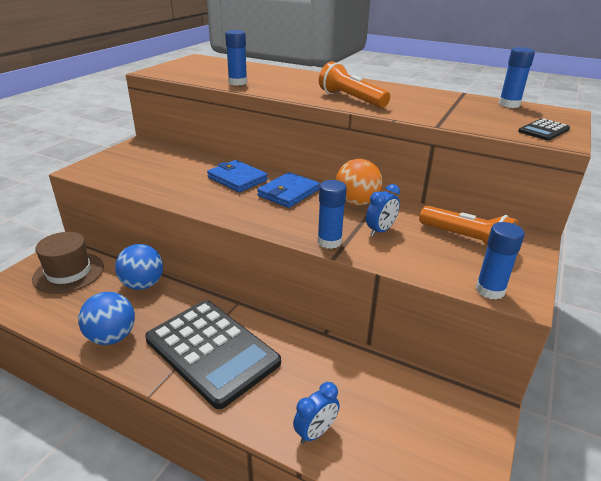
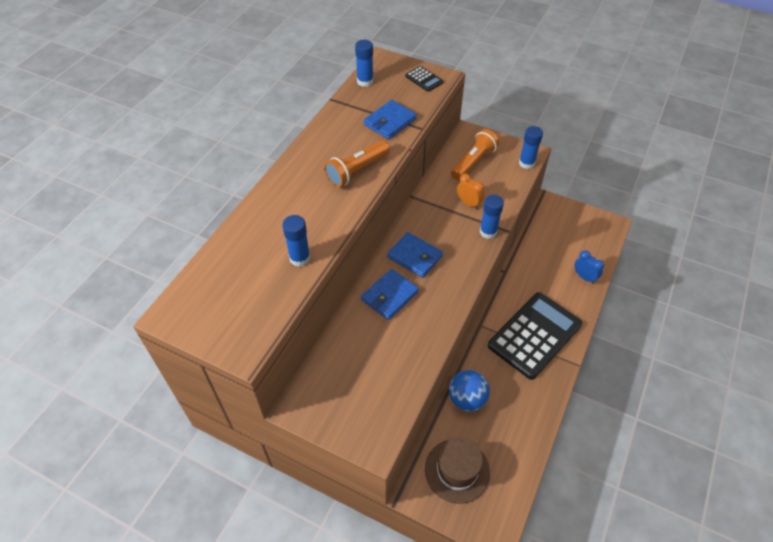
camera: 90 degrees left, 20 degrees up
(112, 337) = (533, 404): blue ball -> none
(356, 202) = (427, 213): orange ball -> none
(380, 231) = (468, 203): blue clock -> orange clock
(440, 112) = (390, 122): none -> blue wallet

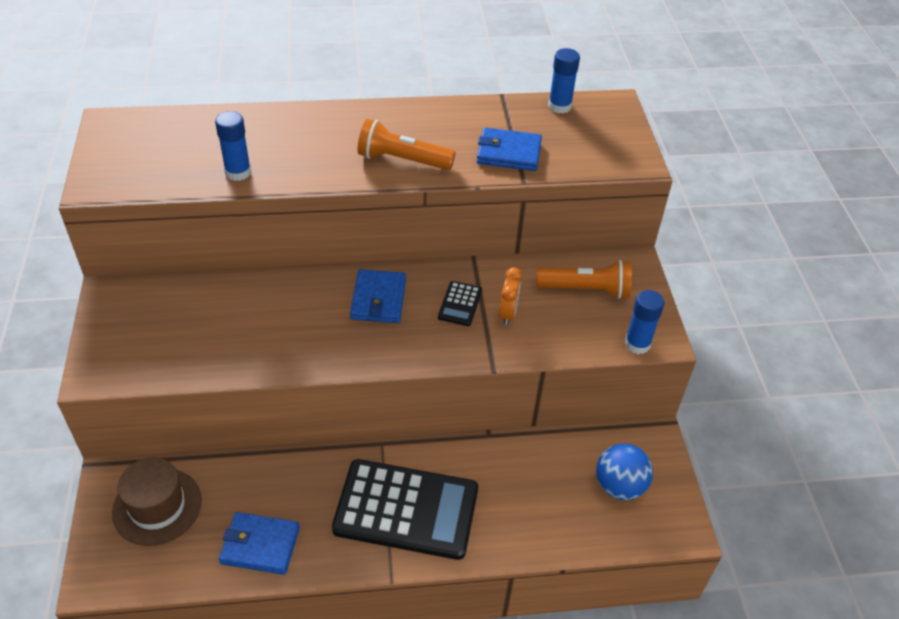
camera: 55 degrees right, 5 degrees down
(389, 296) = (303, 302): blue wallet -> blue wallet (260, 545)
(424, 79) = (617, 150): black calculator -> black calculator (460, 304)
(467, 399) = (261, 475): blue ball -> blue ball (619, 486)
(488, 232) = (475, 351): blue glue stick -> none
(584, 277) = (552, 532): blue clock -> none

